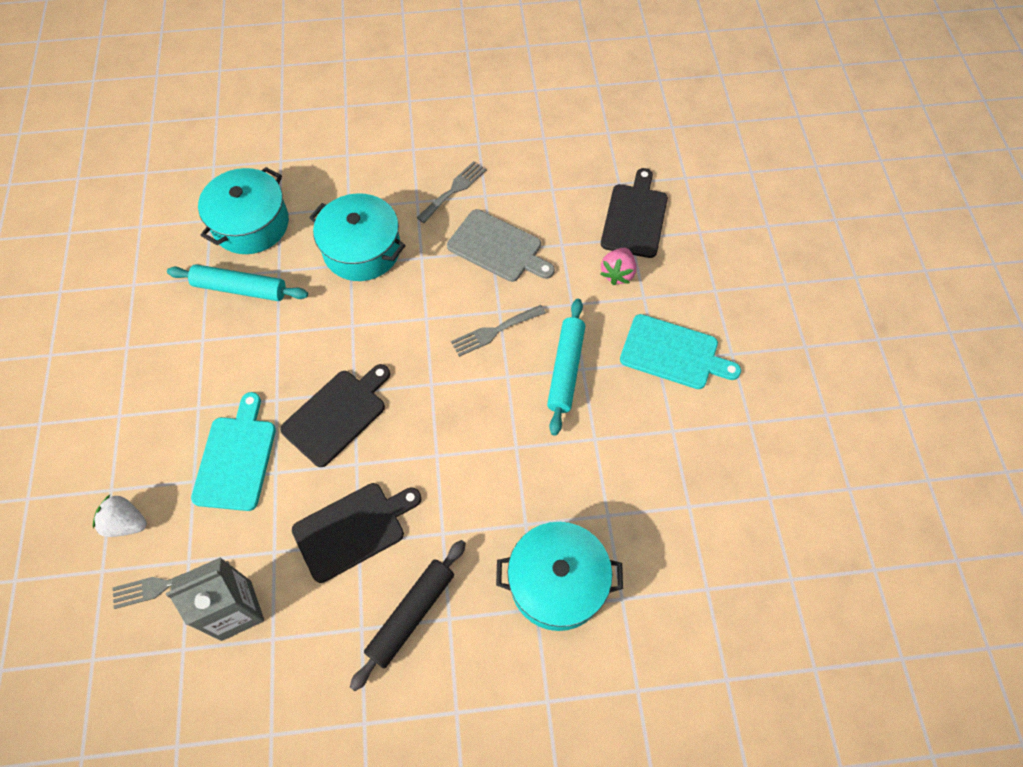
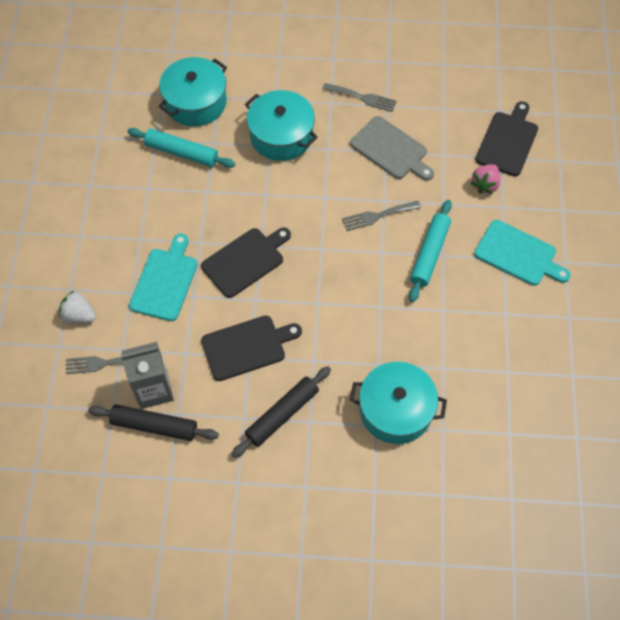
camera: 10 degrees right, 0 degrees up
(242, 662) = (154, 426): none -> black rolling pin
(454, 190) = (362, 97): grey fork -> grey fork turned 60 degrees clockwise

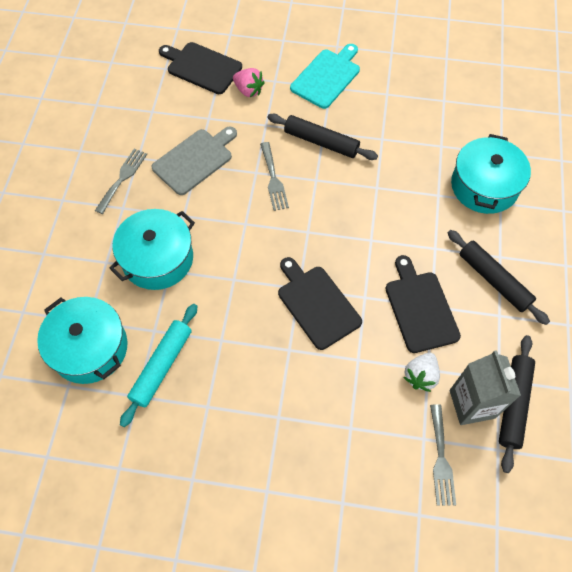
camera: 85 degrees left, 0 degrees up
(79, 315) = (378, 490): white strawberry -> white strawberry (420, 376)
(165, 281) = (337, 389): turquoise cutting board -> none
(429, 254) = (321, 142): turquoise rolling pin -> black rolling pin

